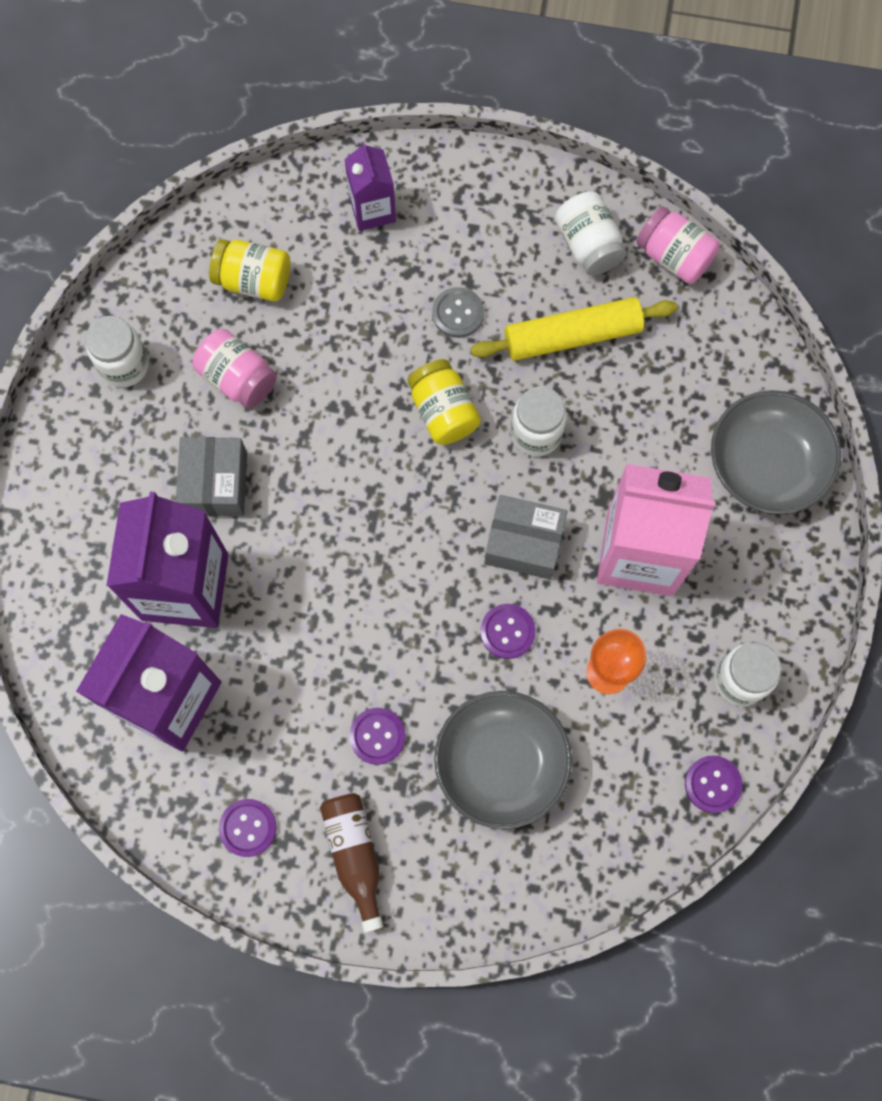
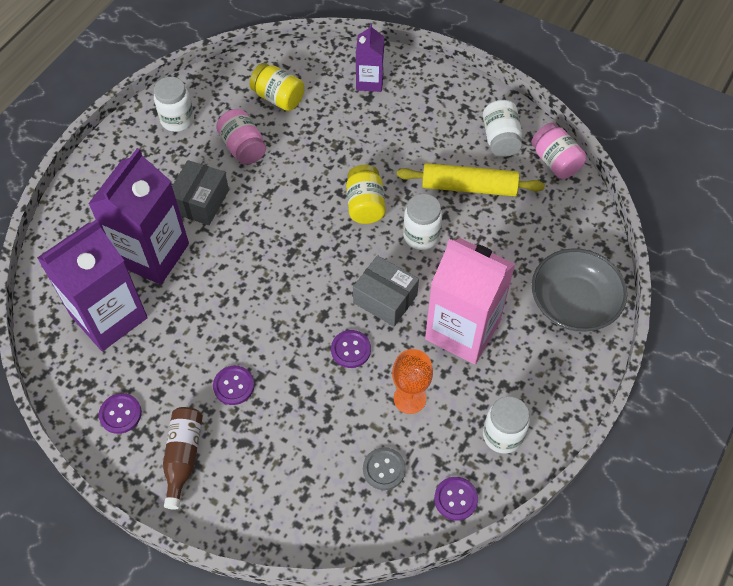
camera: 20 degrees right, 15 degrees down
(458, 313) = (399, 152): grey button -> grey button (384, 469)
(501, 763) = (310, 432): grey bowl -> none

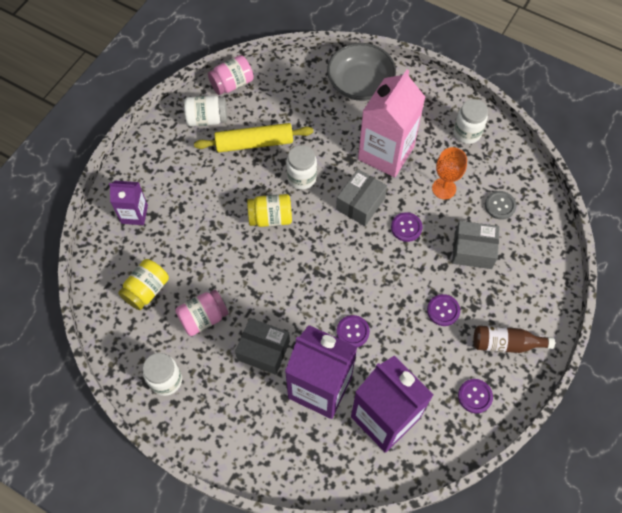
camera: 90 degrees left, 5 degrees up
(316, 428) = (473, 250): none -> grey box
(456, 499) = (516, 162): purple button -> purple button (352, 332)
(469, 187) = (254, 143): yellow rolling pin -> yellow rolling pin turned 75 degrees clockwise

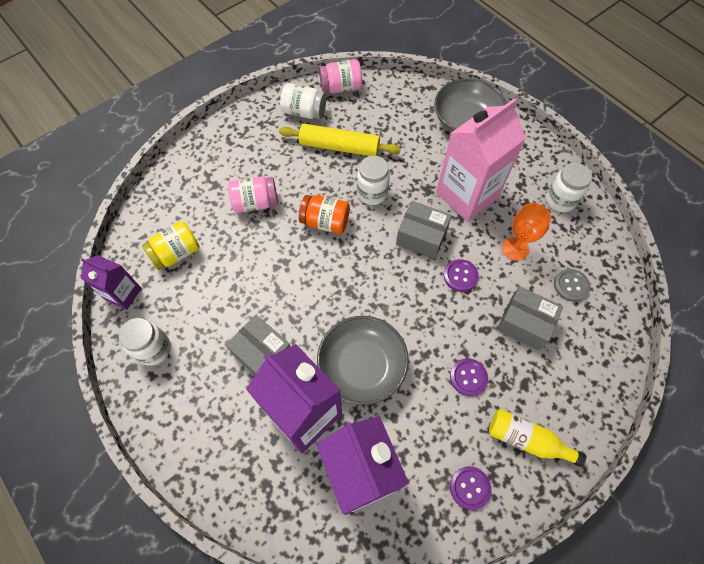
camera: 20 degrees right, 0 degrees up
(134, 214) = (198, 178): purple carton -> purple carton (123, 294)
(203, 318) = (218, 299): pink jar -> pink jar (255, 203)
(270, 217) = (325, 222): yellow jar -> orange jar
(352, 332) = (362, 366): purple button -> grey bowl
(360, 204) = (421, 237): grey box -> grey box turned 60 degrees clockwise
(506, 343) = (527, 439): brown bottle -> yellow bottle

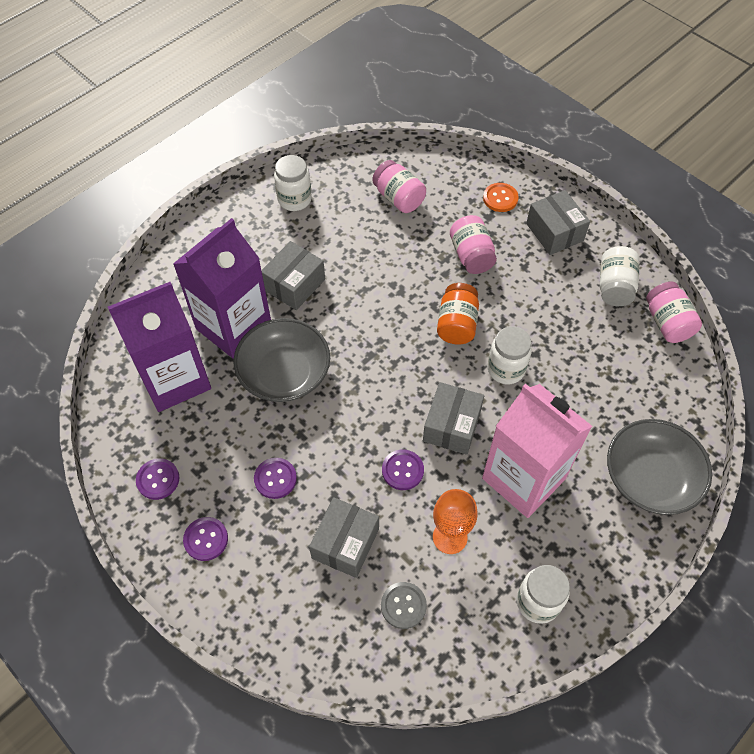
camera: 85 degrees right, 5 degrees down
(123, 294) = (349, 166): purple carton -> none
(176, 253) = (398, 198): yellow jar -> pink jar
(197, 173) = (500, 198): none -> orange button
(243, 141) = (554, 232): none -> grey box
(339, 147) = (569, 329): yellow rolling pin -> none
(527, 439) = (206, 539): yellow bottle -> purple button

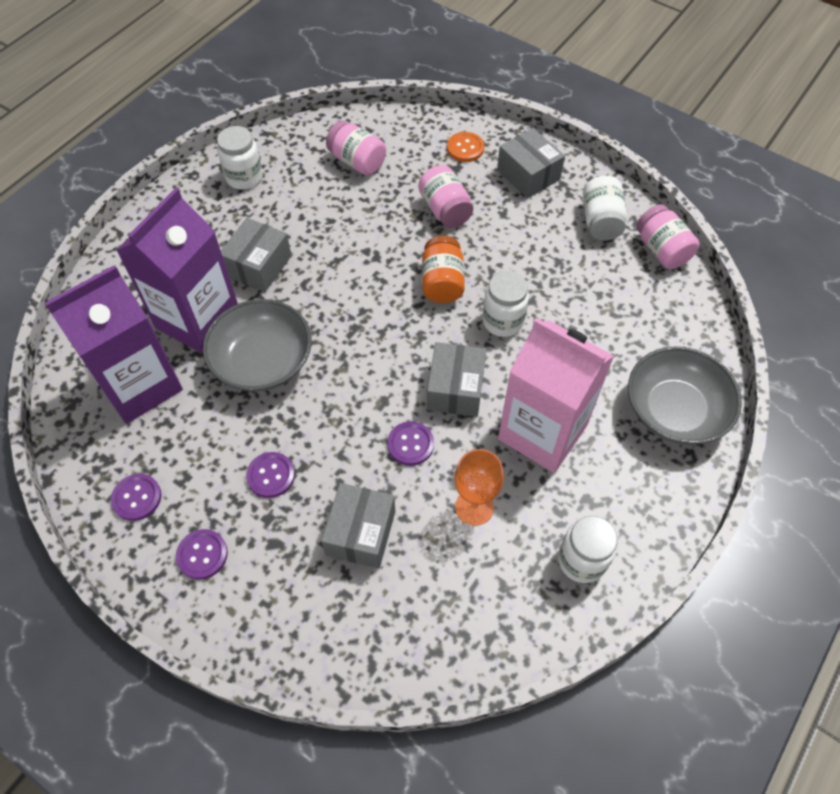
camera: 10 degrees left, 0 degrees up
(403, 606) = (436, 589): grey button -> none

